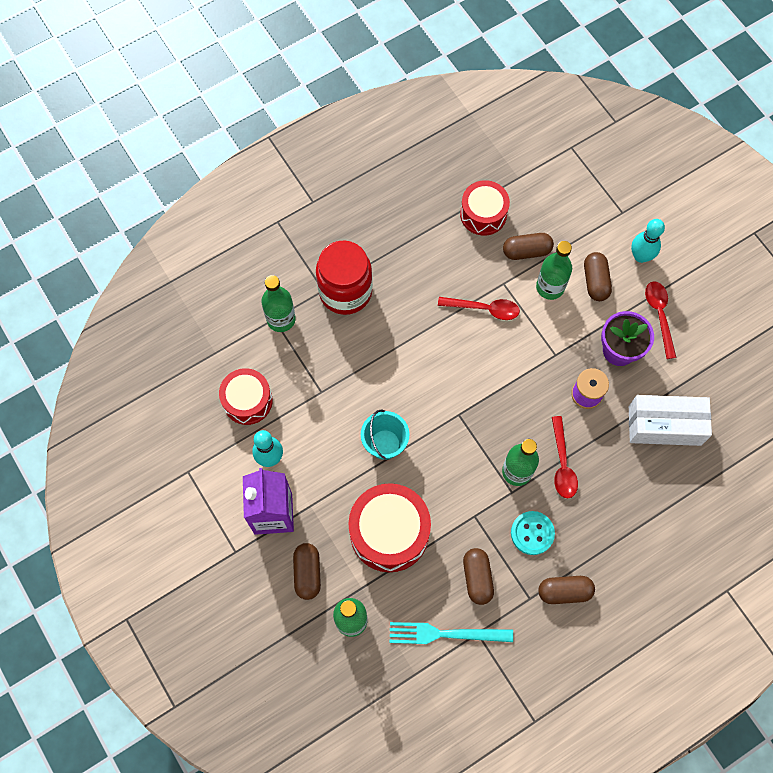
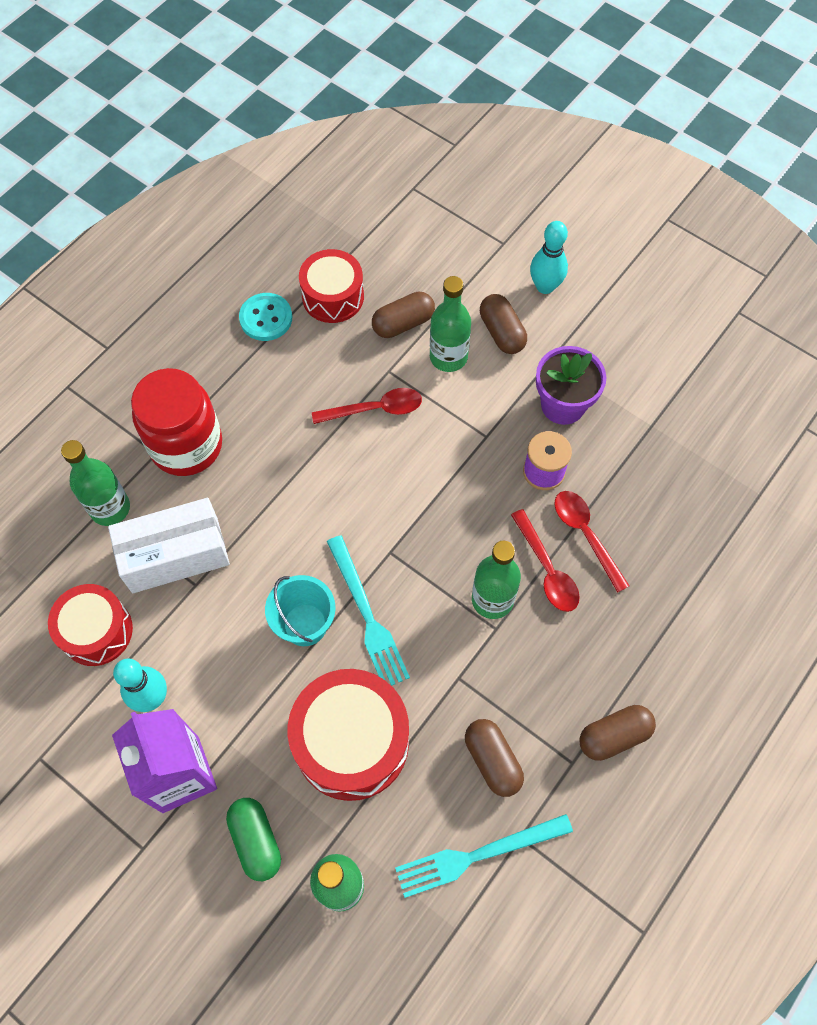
camera: 20 degrees left, 5 degrees down
(307, 573) = (256, 840): brown capsule -> green capsule
(428, 452) = (367, 615): none -> turquoise fork
(532, 533) = (542, 673): turquoise button -> turquoise button (266, 318)
(659, 315) = (595, 347): red spoon -> red spoon (585, 534)
(664, 426) = (655, 478): white box -> white box (175, 555)

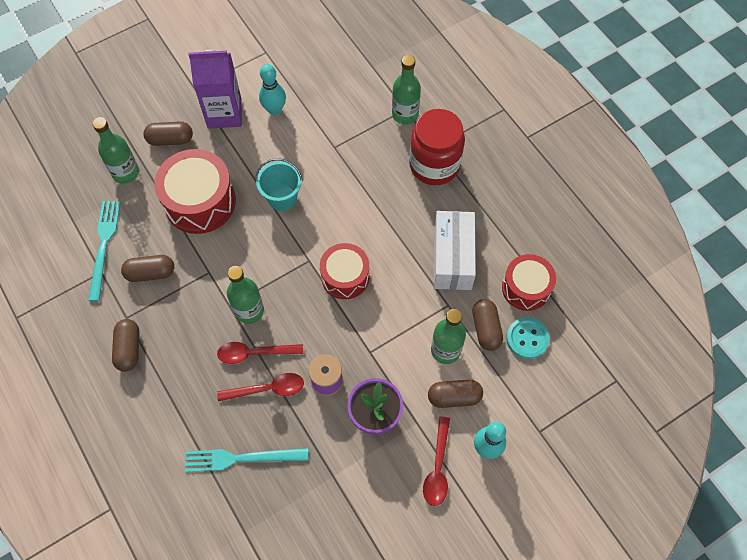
camera: 110 degrees right, 0 degrees up
(96, 631) = (327, 92): red drum -> red drum (345, 277)
(175, 555) = (358, 141): white box -> white box (452, 258)
(256, 840) = (170, 139): green capsule -> brown capsule
(266, 318) = (520, 238): turquoise button -> turquoise button (527, 338)
(367, 615) = (272, 234): turquoise fork -> turquoise fork (241, 458)
(375, 409) = (419, 286): red spoon -> red spoon (437, 468)

